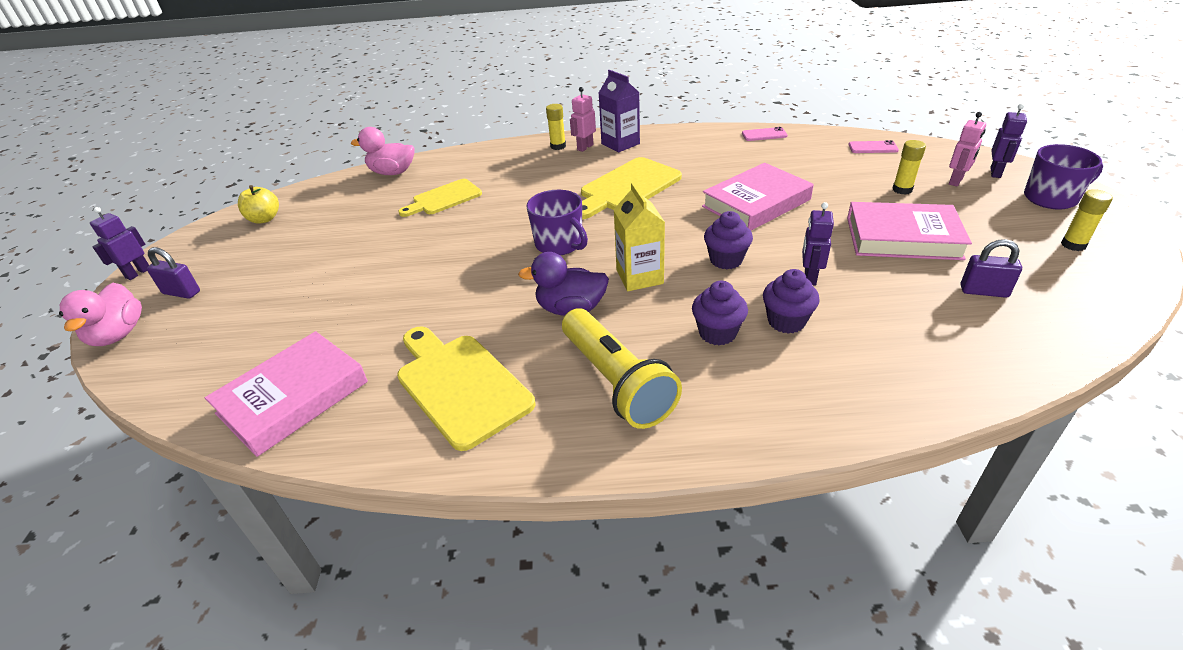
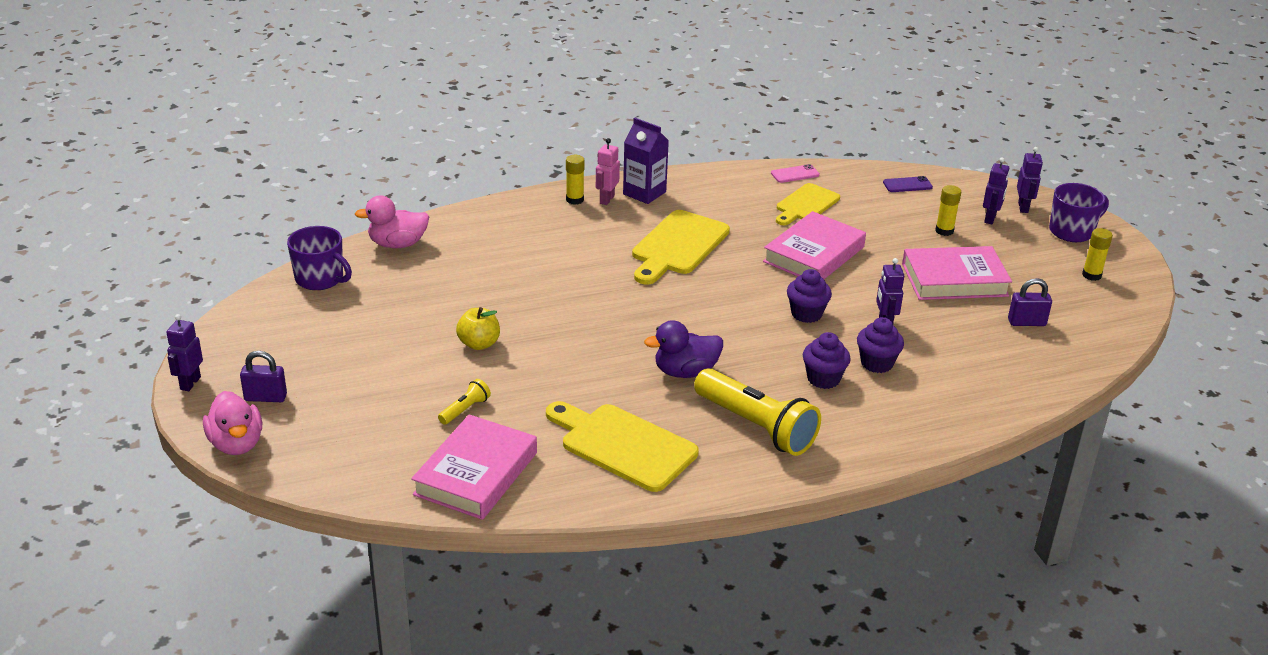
camera: 20 degrees left, 5 degrees down
(264, 219) = (286, 311): yellow apple -> yellow apple (479, 344)
(335, 325) = (465, 410): none -> yellow flashlight
(444, 198) = (483, 272): yellow cutting board -> yellow cutting board (805, 205)
(560, 244) = (640, 312): purple mug -> purple mug (320, 279)
(639, 277) = (734, 337): yellow carton -> none
(873, 147) = (907, 185): pink phone -> purple phone
(956, 181) = (990, 219): pink robot -> purple robot

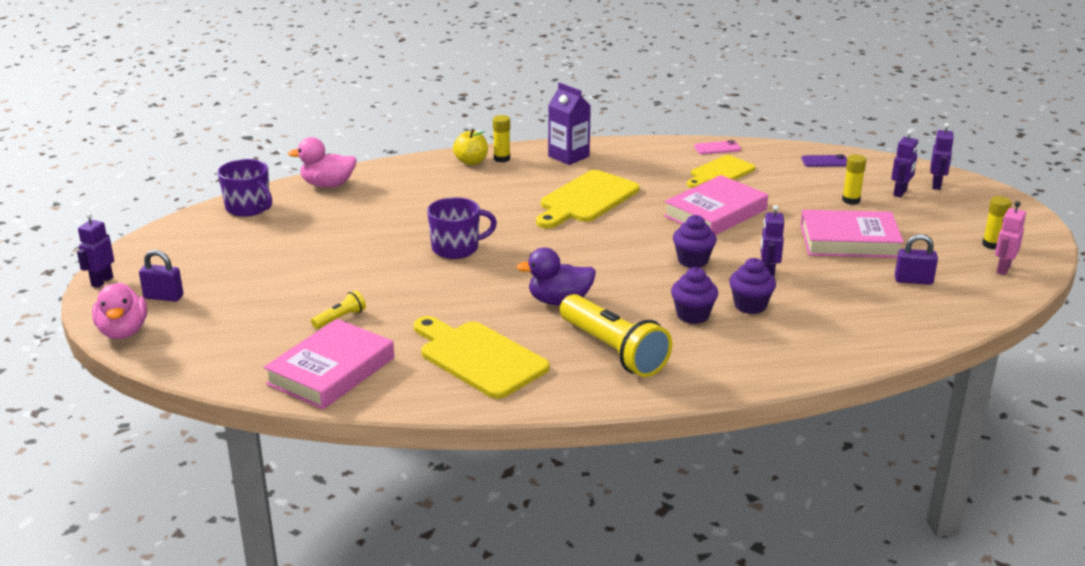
camera: 10 degrees right, 5 degrees down
(479, 344) = (372, 266): yellow apple -> yellow apple (471, 162)
(606, 199) = (531, 160): pink robot -> pink robot (1003, 269)
(1072, 231) = (981, 207): purple mug -> purple mug (456, 248)

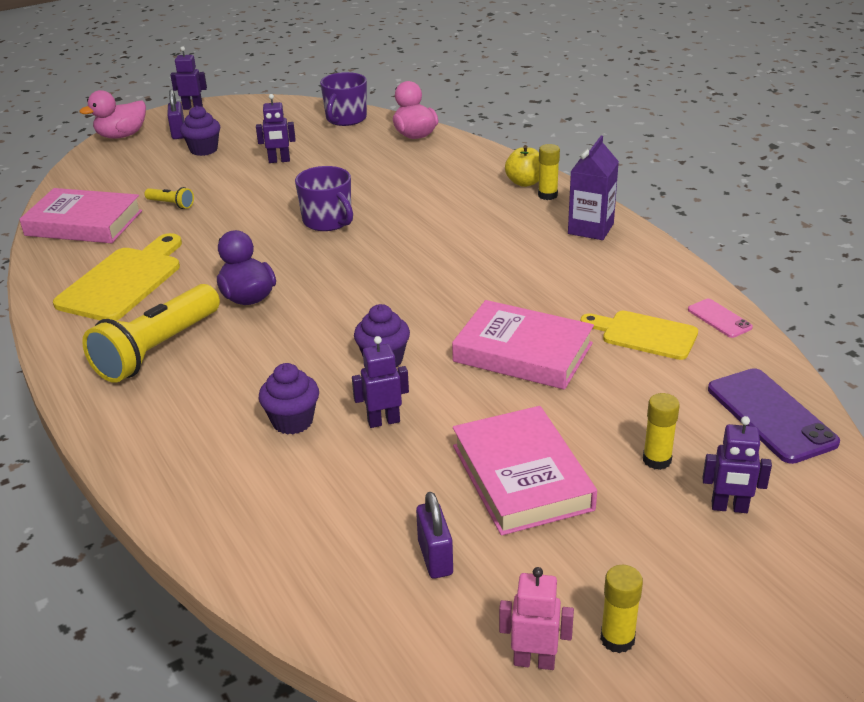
camera: 70 degrees right, 5 degrees up
(586, 199) = (489, 262): yellow cutting board -> none
(693, 315) = (252, 384): purple cupcake -> purple cupcake (204, 150)
(825, 161) = (770, 415): purple phone -> purple phone, size x1.87
(936, 185) = (797, 546): purple robot -> purple robot (279, 161)

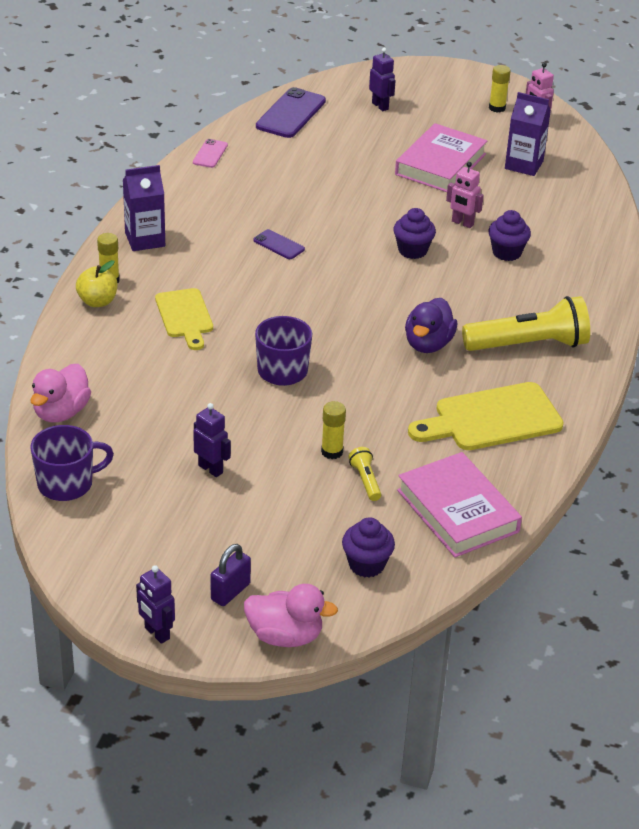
camera: 135 degrees left, 5 degrees up
(204, 150) = (245, 540): purple cupcake -> purple cupcake (366, 564)
(383, 421) = (462, 223): purple robot -> pink robot
(435, 558) = (524, 165): purple padlock -> purple carton
(497, 289) = (279, 245): none -> purple phone
(523, 352) = (337, 206): pink book -> none
(644, 334) = (262, 172): yellow cutting board -> yellow cutting board (185, 316)
(657, 460) = (373, 133): yellow glue stick -> yellow glue stick (332, 452)

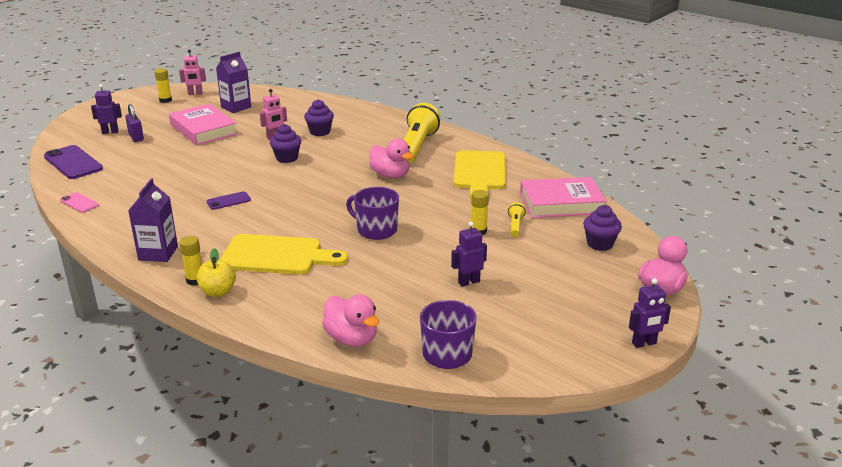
camera: 65 degrees left, 10 degrees down
(185, 316) = (277, 256): yellow cutting board -> yellow cutting board, size x1.52
(230, 592) = (608, 302): purple padlock -> purple padlock (136, 137)
(365, 480) = (515, 226): yellow flashlight -> yellow flashlight turned 90 degrees clockwise
(428, 344) = (390, 175): purple duck -> pink duck

